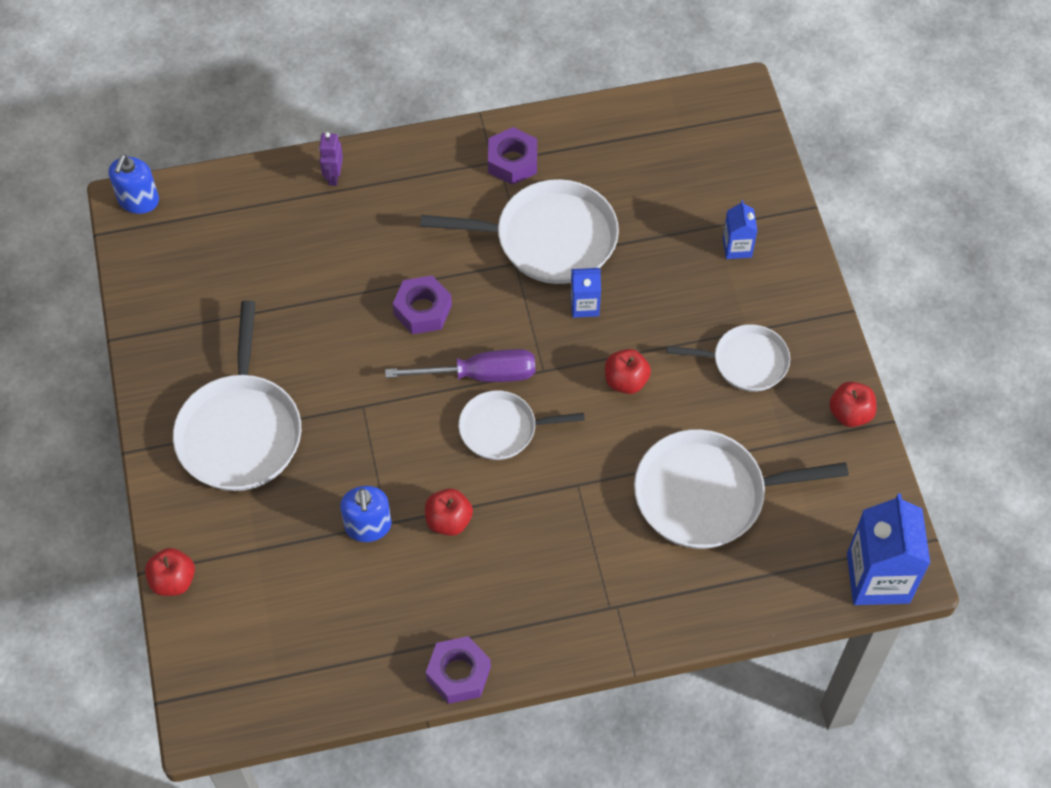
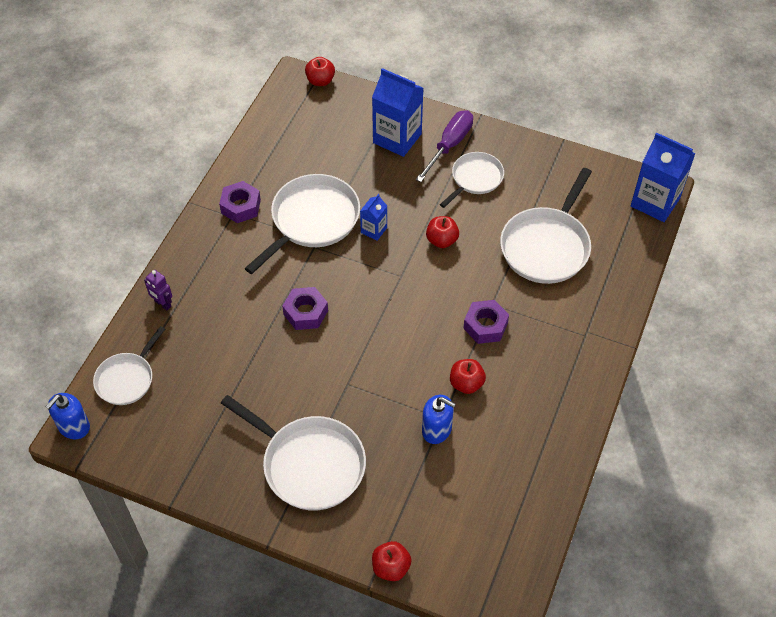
camera: 55 degrees left, 5 degrees down
(138, 200) = (74, 426): blue soap dispenser -> blue soap dispenser turned 75 degrees clockwise
(458, 674) = (575, 438): purple nut -> purple nut (485, 326)
(480, 375) = (377, 309): purple screwdriver -> purple screwdriver (449, 145)
(502, 429) = (424, 319): white pan -> white pan (127, 379)
(737, 247) = (397, 138): blue carton -> blue carton, size x1.95
(850, 414) = (545, 153): red apple -> red apple (320, 81)

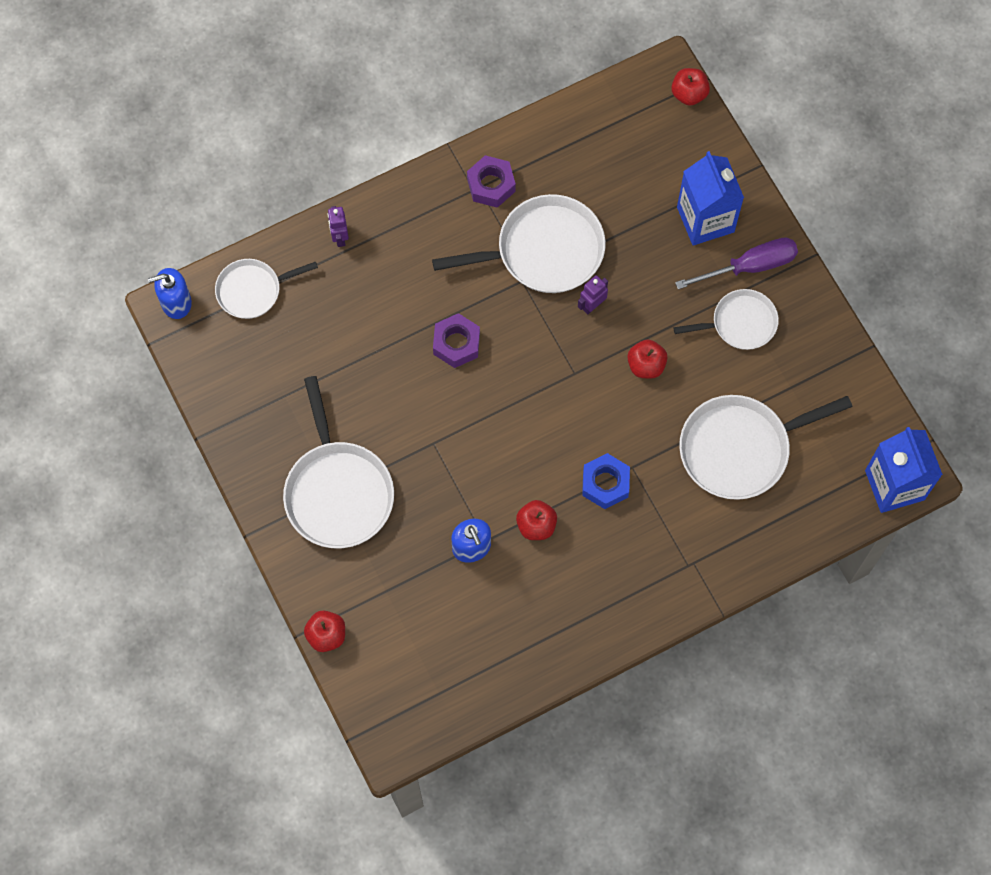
camera: 40 degrees right, 15 degrees up
(374, 230) = (592, 305): blue carton -> purple robot
(485, 326) = (605, 484): purple nut -> blue nut

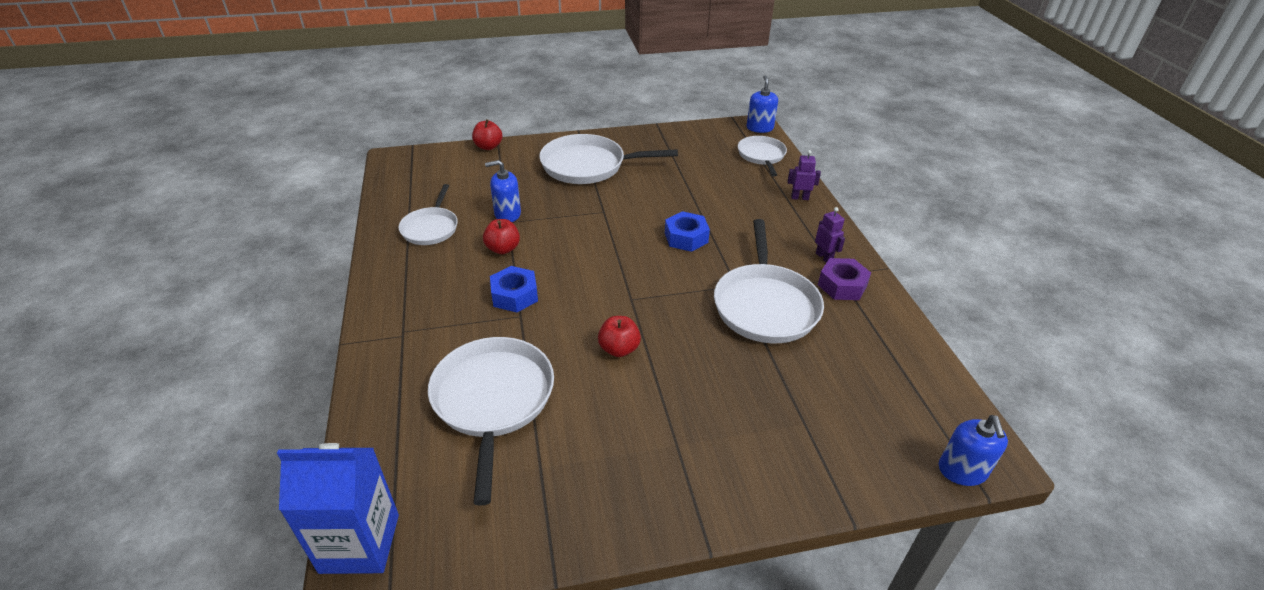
camera: 105 degrees right, 30 degrees down
(456, 344) = (686, 237): purple nut -> blue nut
(592, 305) = (697, 325): purple robot -> purple robot (824, 257)
(689, 94) = (962, 471): red apple -> blue soap dispenser
(705, 219) = (781, 442): blue carton -> none
(740, 323) = (638, 440): white pan -> white pan (431, 228)
(750, 266) = (709, 470): purple screwdriver -> none

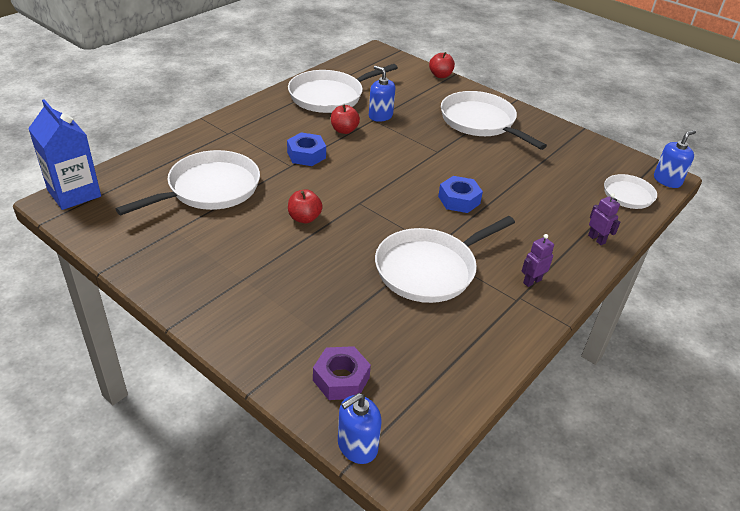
camera: 50 degrees right, 0 degrees up
(431, 228) = (329, 96): white pan -> white pan, size x1.66
(824, 257) = (532, 281): purple robot -> purple robot turned 150 degrees counterclockwise
(842, 285) = (507, 304): purple nut -> purple nut (341, 379)

